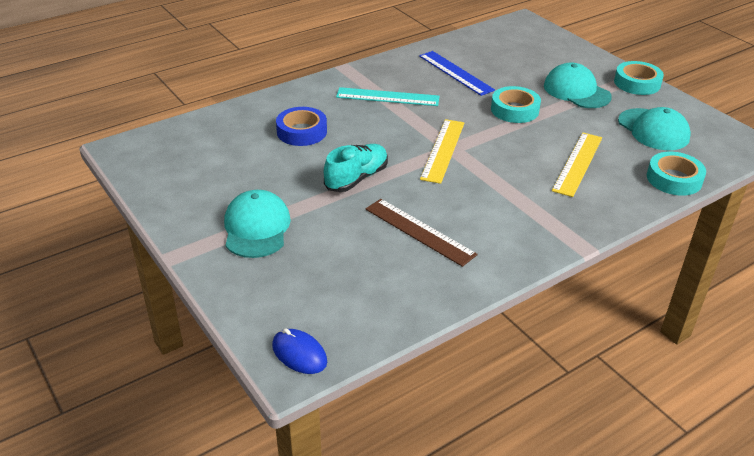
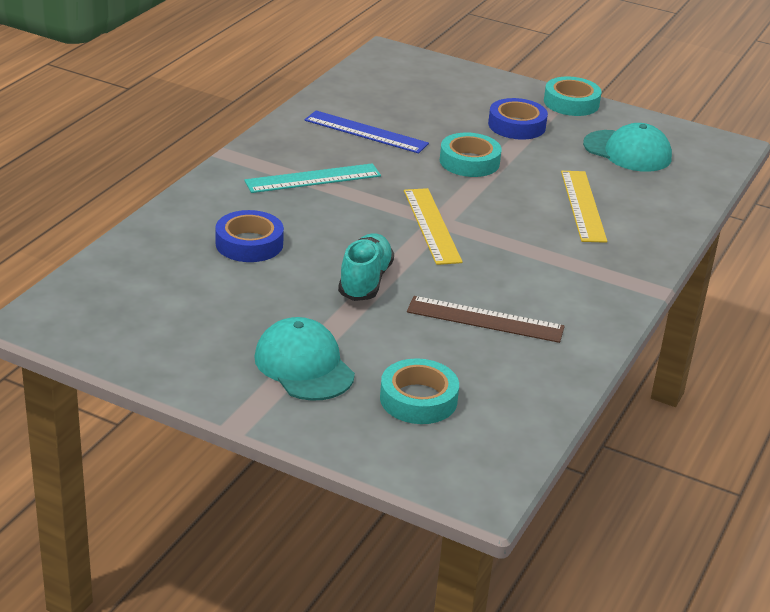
camera: 30 degrees left, 5 degrees down
(299, 354) = (476, 476): blue mouse -> none
(576, 91) = (516, 125): turquoise cap -> blue tape
(674, 179) = (686, 199): turquoise tape -> turquoise tape (418, 399)

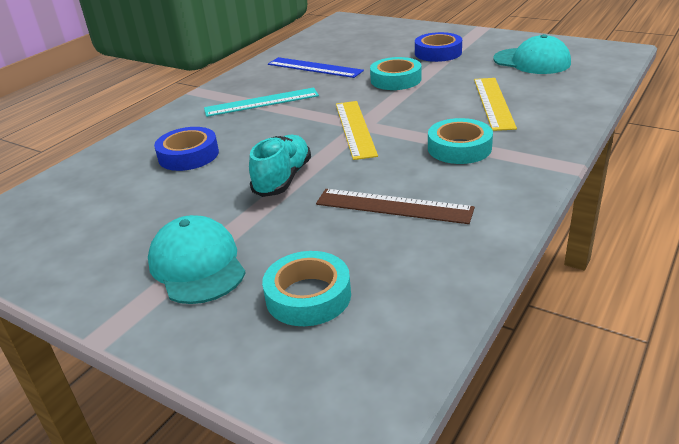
camera: 10 degrees right, 0 degrees up
(571, 103) = (483, 35): turquoise tape -> turquoise tape (459, 148)

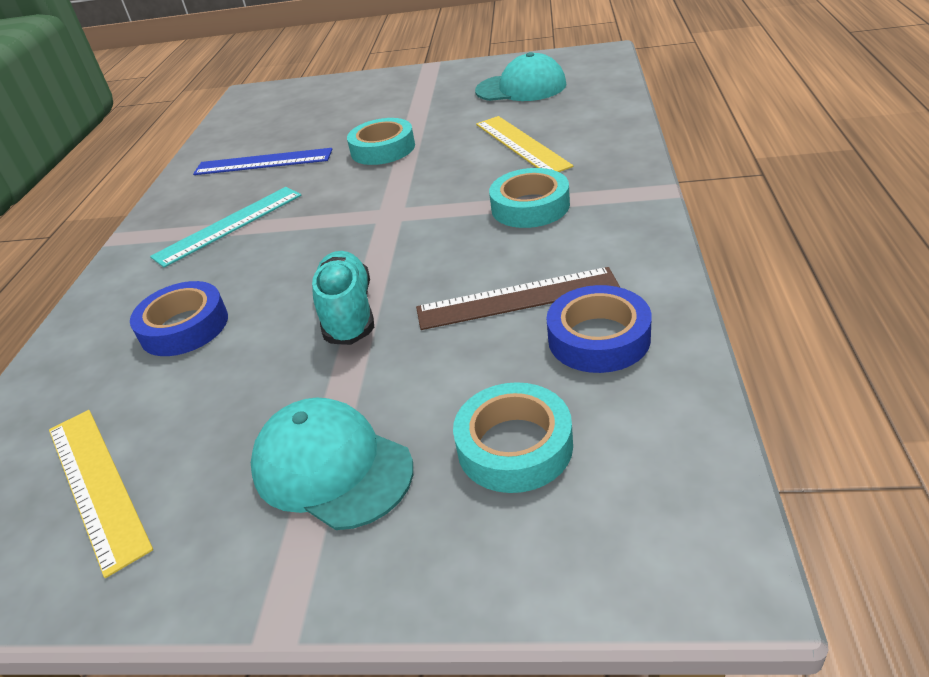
camera: 25 degrees left, 5 degrees up
(355, 129) = (385, 222): yellow ruler -> yellow ruler (96, 485)
(438, 53) = (405, 104): blue tape -> blue tape (598, 338)

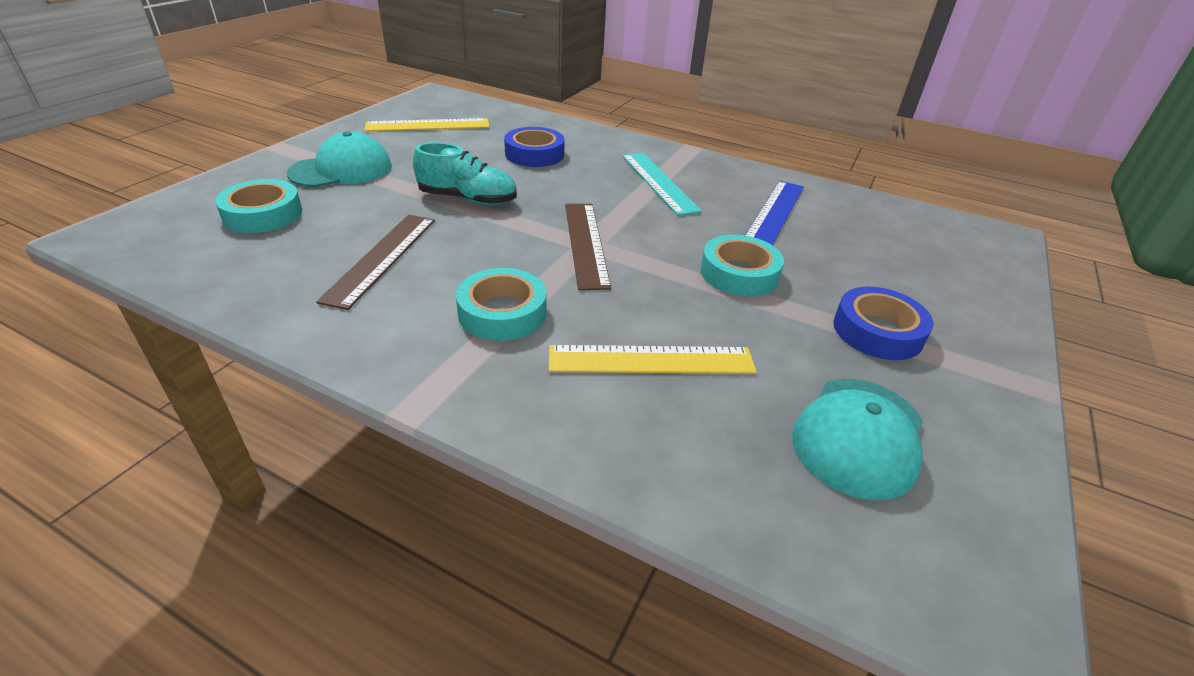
camera: 105 degrees right, 0 degrees up
(390, 215) = (586, 243): none -> brown ruler
(598, 338) = (286, 271): blue tape -> blue tape (877, 331)

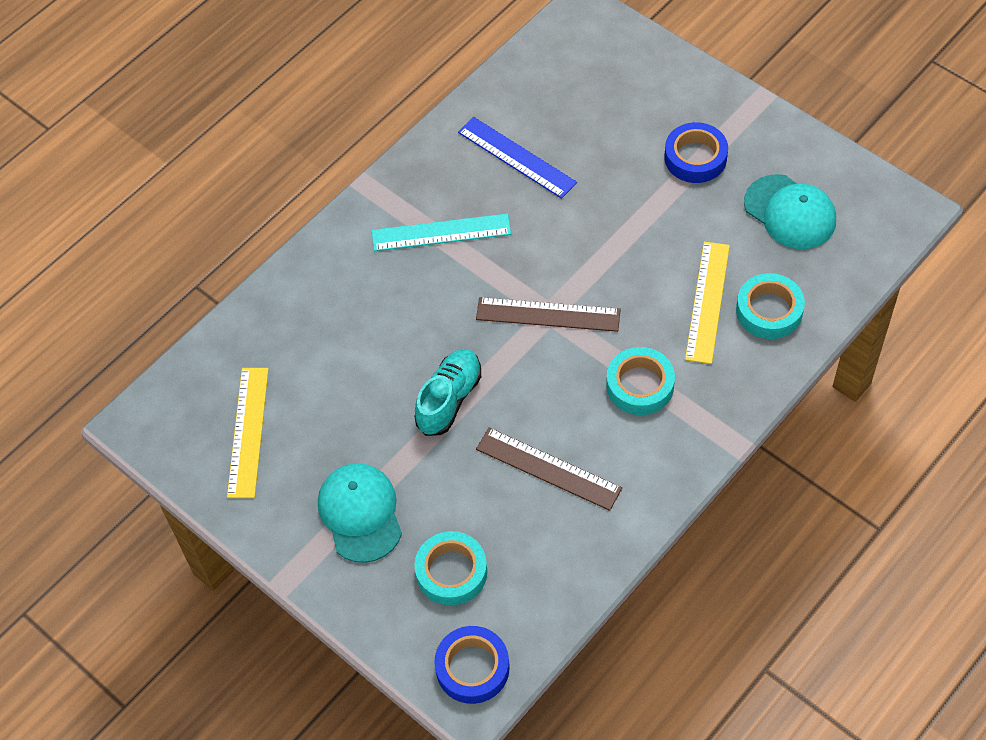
camera: 70 degrees left, 20 degrees up
(534, 154) = (353, 331): blue tape -> blue tape (472, 668)
(739, 273) = (611, 217): turquoise tape -> turquoise tape (769, 311)

